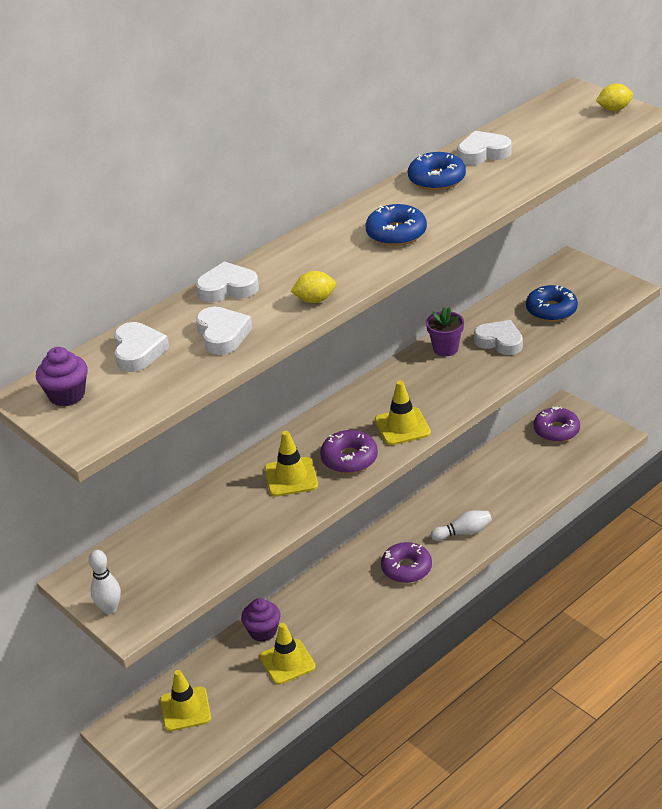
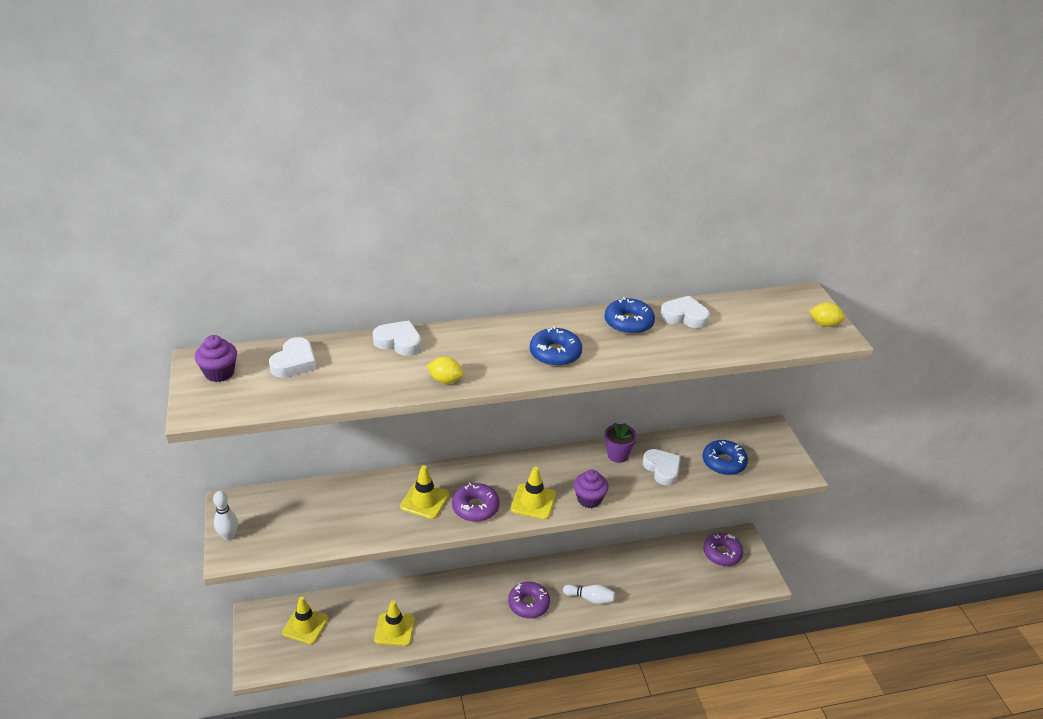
camera: 25 degrees right, 0 degrees up
(222, 335) = (358, 377): white heart -> none
(263, 631) = (397, 597): purple cupcake -> purple cupcake (589, 499)

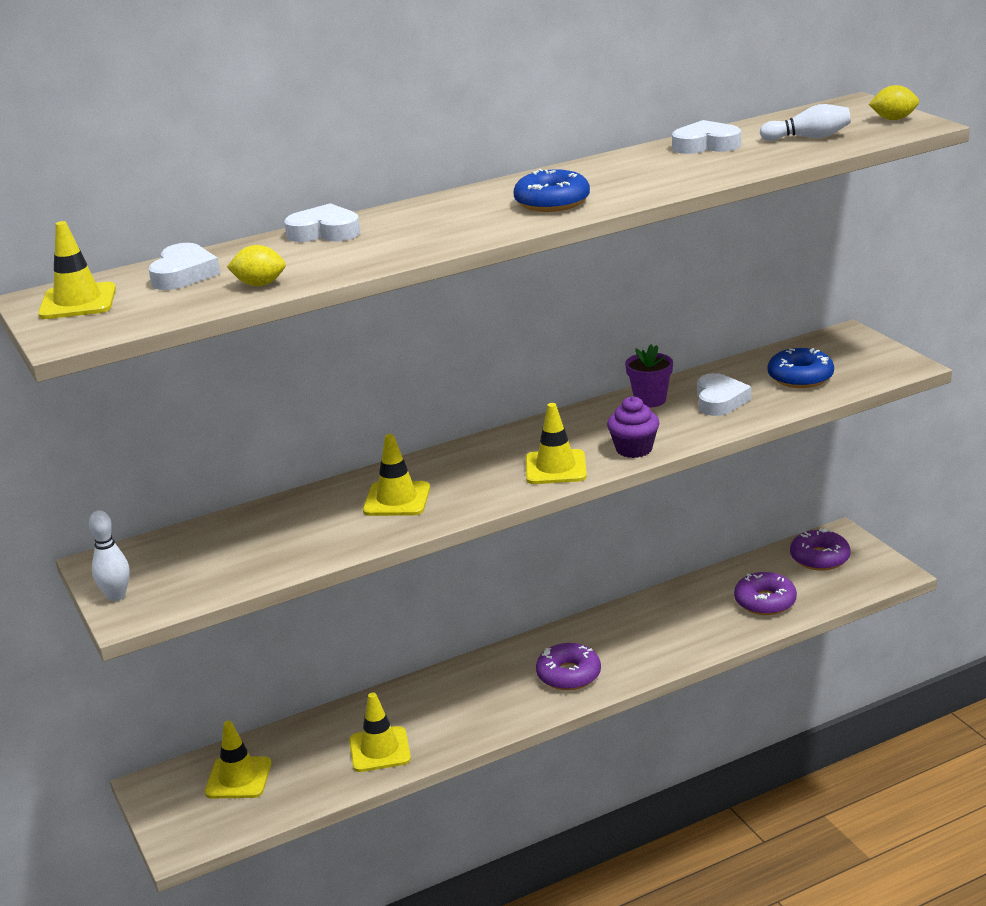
camera: 10 degrees left, 10 degrees down
(219, 373) = (78, 302): purple cupcake -> yellow traffic cone
(445, 380) = (414, 249): yellow lemon -> yellow lemon (259, 284)
(475, 507) = (475, 490): purple donut -> purple donut (765, 602)
(590, 598) = (655, 648): white bowling pin -> white bowling pin (808, 137)
(628, 323) = (634, 162): blue donut -> none
(662, 469) = (719, 400): white heart -> white heart turned 45 degrees clockwise

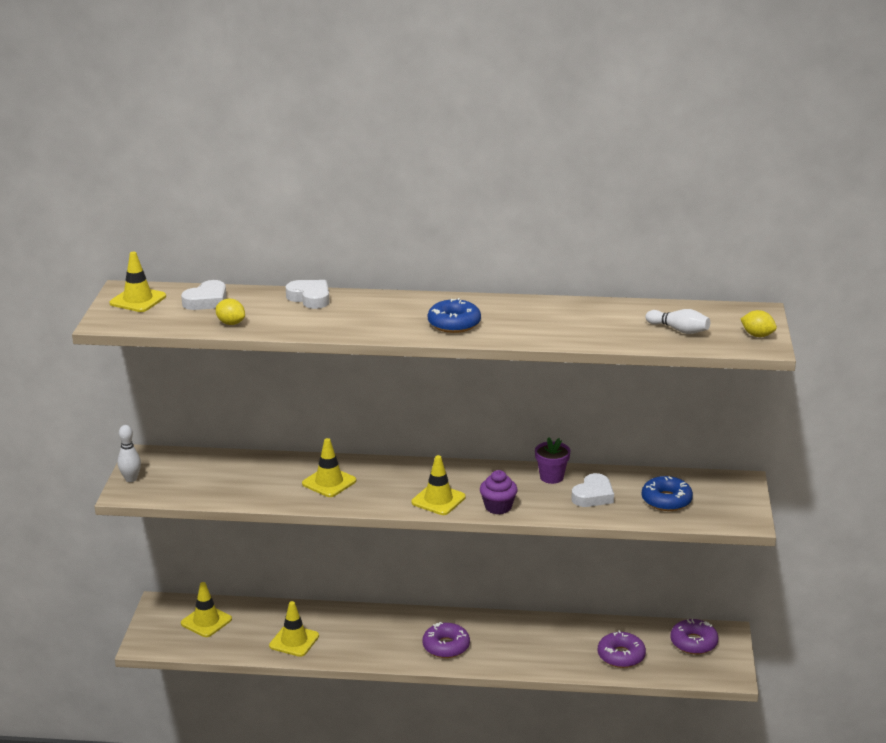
camera: 30 degrees right, 0 degrees up
(706, 145) = (608, 312): white heart -> none

